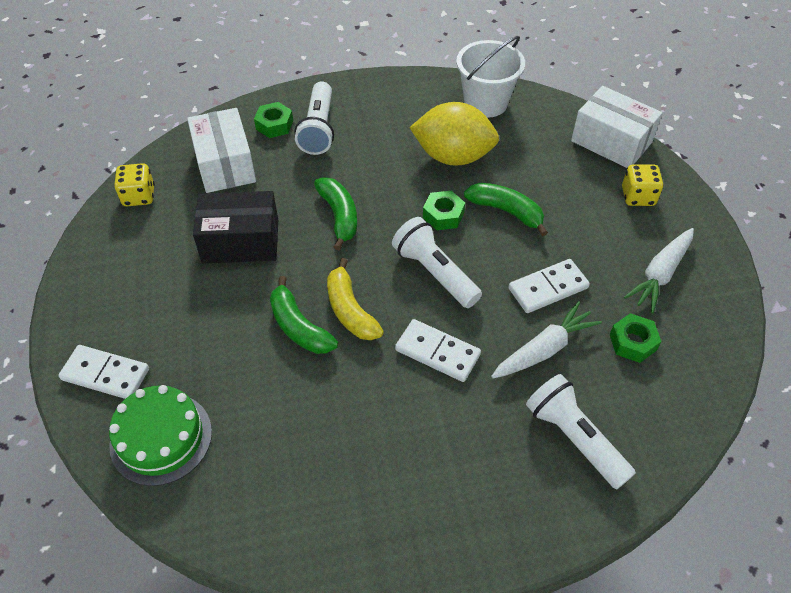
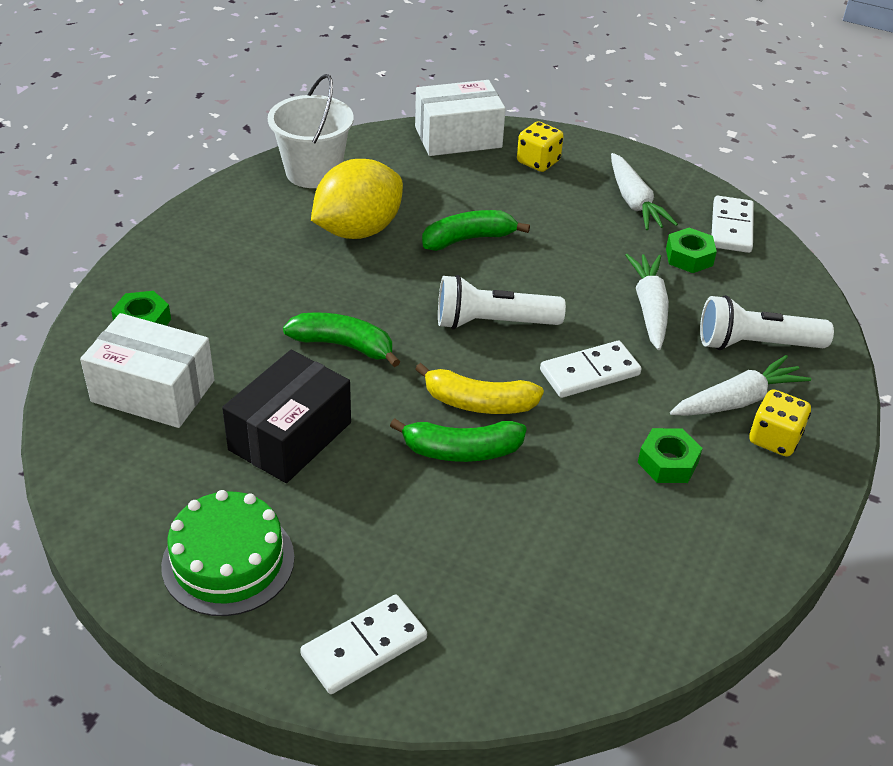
camera: 55 degrees left, 10 degrees down
(139, 196) = (108, 489): yellow dice -> yellow dice (774, 439)
(161, 438) = (504, 635): green cake -> green cake (228, 561)
(318, 129) = (196, 294): white flashlight -> none
(443, 215) = (426, 278): green nut -> green nut (667, 462)
(495, 457) = (736, 401): none -> white carrot
(548, 288) = (585, 267): white domino -> white domino (731, 227)

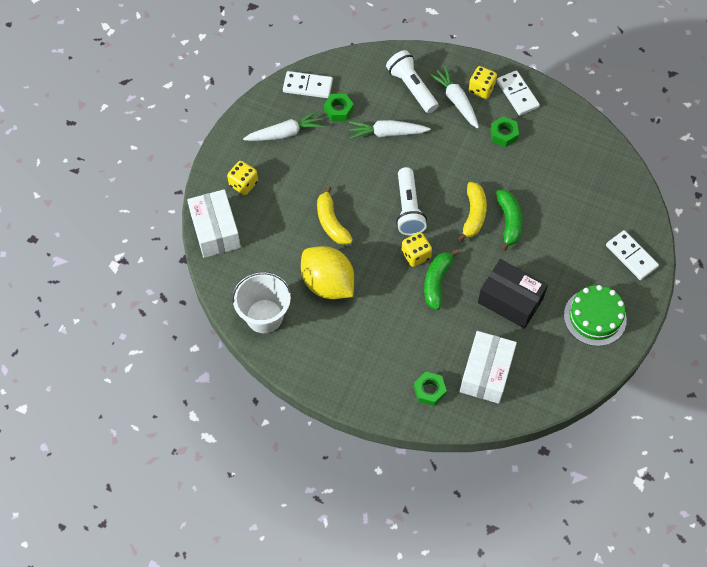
camera: 90 degrees left, 20 degrees up
(399, 325) = (416, 255): none -> yellow dice
(468, 239) = (331, 222): green banana -> yellow banana
(590, 373) = (444, 164): white domino -> white domino (517, 94)
(755, 344) = (412, 88): white flashlight -> white flashlight turned 150 degrees clockwise

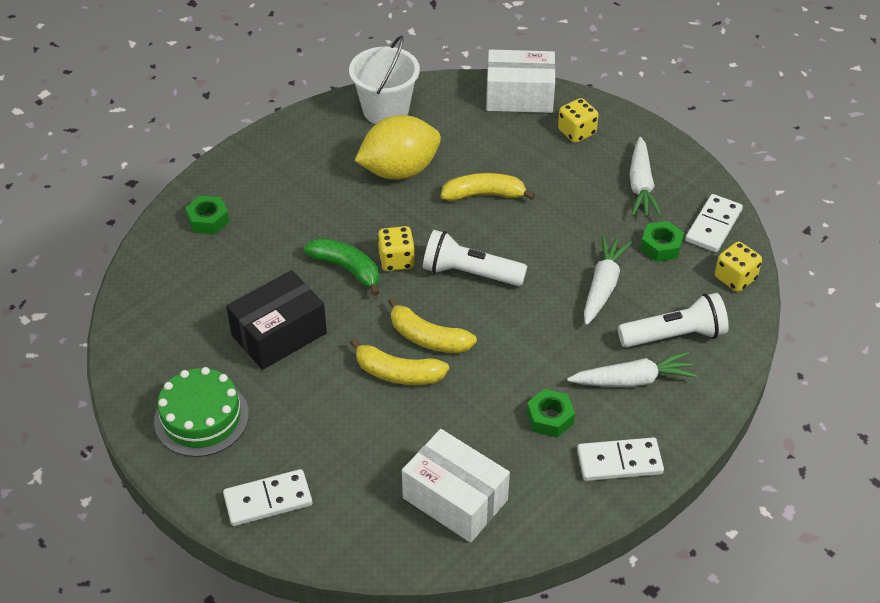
camera: 110 degrees right, 15 degrees down
(481, 89) = (645, 418): yellow dice -> yellow dice (735, 278)
(486, 373) = (196, 277): white box -> white box (455, 499)
(509, 222) = (398, 373): green banana -> yellow banana

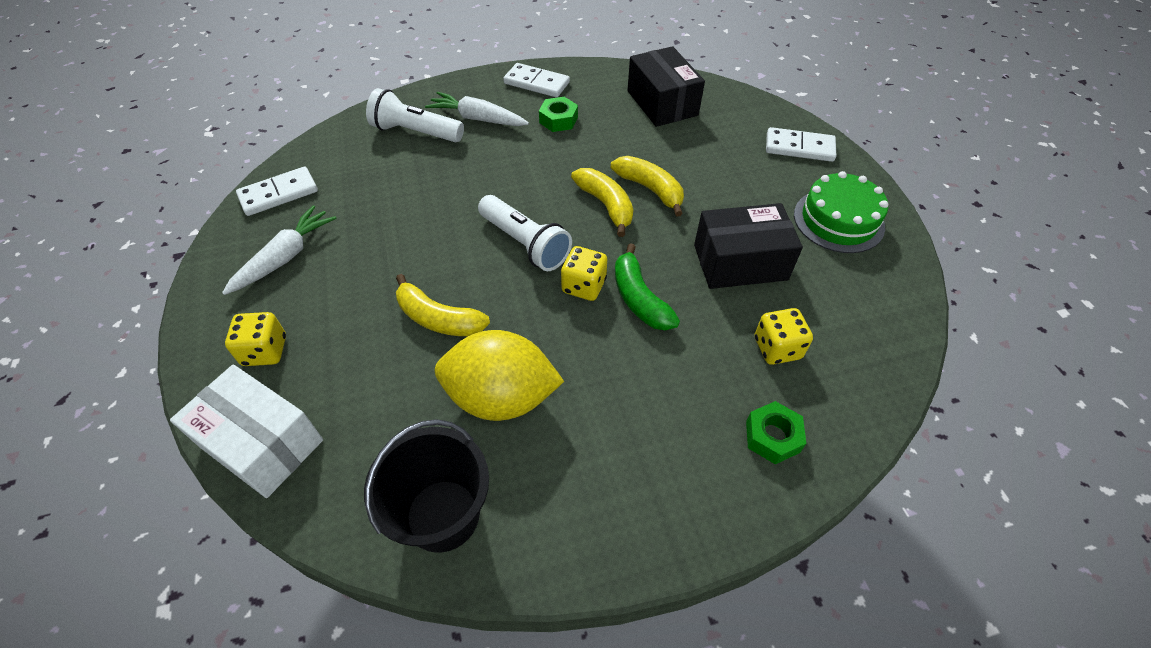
camera: 150 degrees left, 5 degrees up
(386, 110) = (443, 515): white bucket -> black bucket
(455, 499) = (662, 103): white box -> black box
(603, 286) = (426, 186): white carrot -> none
(661, 246) = (342, 196): green nut -> none
(735, 278) = (321, 150): yellow dice -> yellow dice (777, 348)

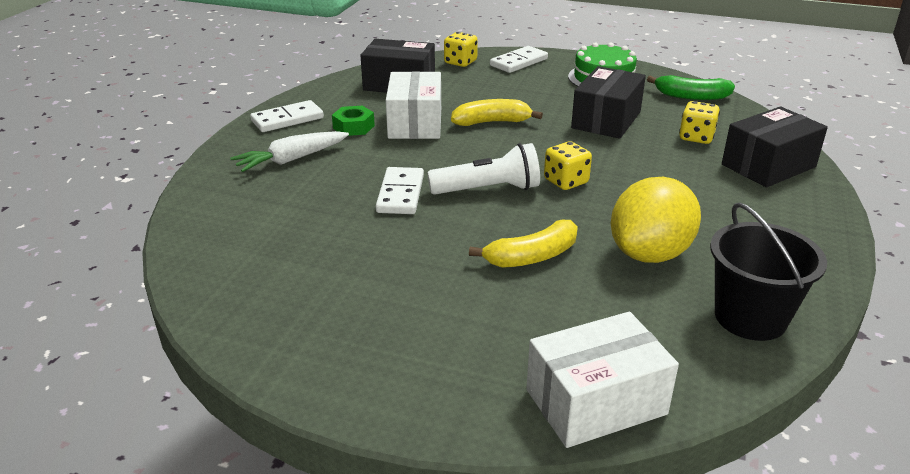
camera: 55 degrees left, 20 degrees down
(265, 351) = (470, 370): yellow dice -> yellow dice (460, 62)
(278, 194) = (231, 301): white domino -> white domino (400, 194)
(284, 258) = (343, 323): white carrot -> none
(415, 132) = (259, 195): white flashlight -> none
(599, 147) = (415, 123): none -> white box
(606, 205) = (487, 143): yellow banana -> none
(639, 298) = (602, 165): green banana -> green banana (691, 97)
(772, 437) = (768, 166): green nut -> black box

